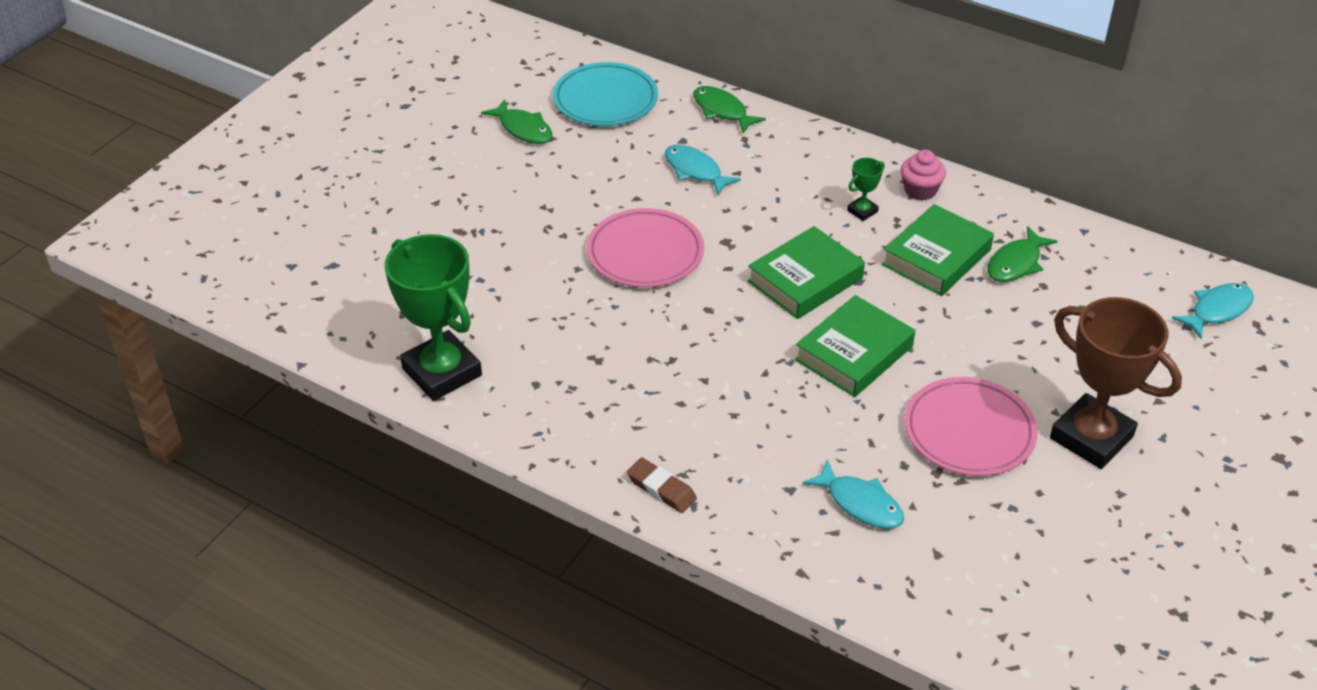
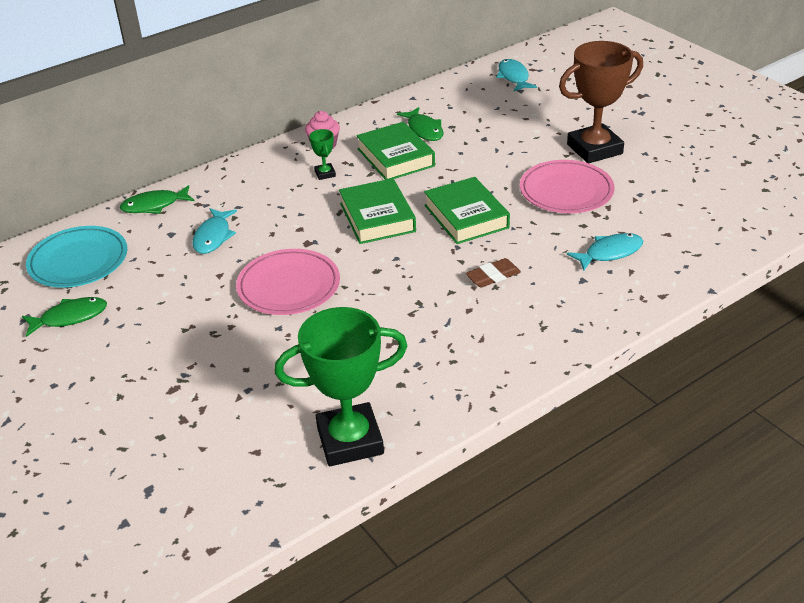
camera: 65 degrees left, 5 degrees down
(661, 489) = (553, 342): brown eraser -> brown eraser (493, 276)
(695, 171) = (213, 237): turquoise fish -> turquoise fish turned 60 degrees counterclockwise

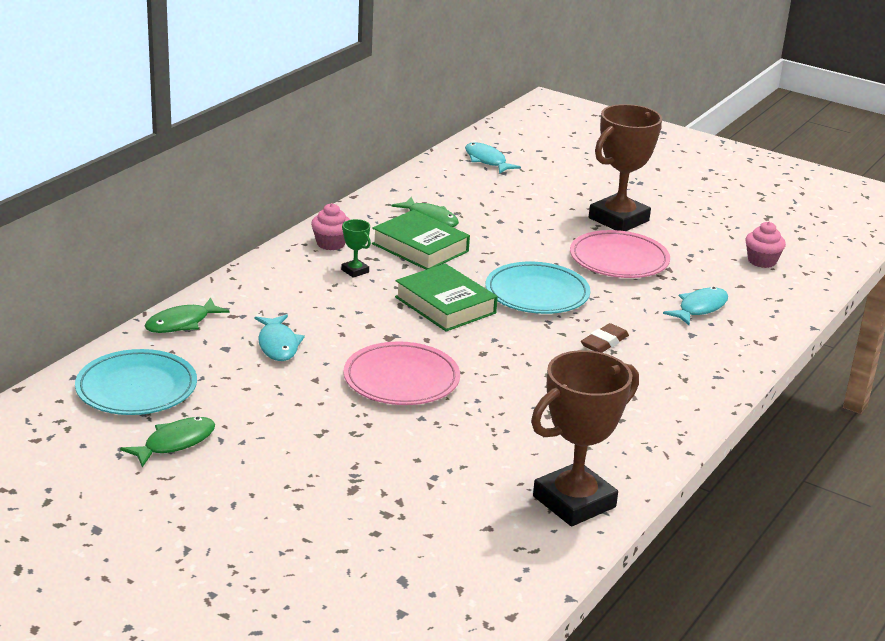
camera: 25 degrees left, 10 degrees down
(350, 440) = (574, 502): green trophy -> brown trophy
(466, 216) = (537, 293): green book -> turquoise plate
(707, 210) = (762, 261): none -> pink cupcake

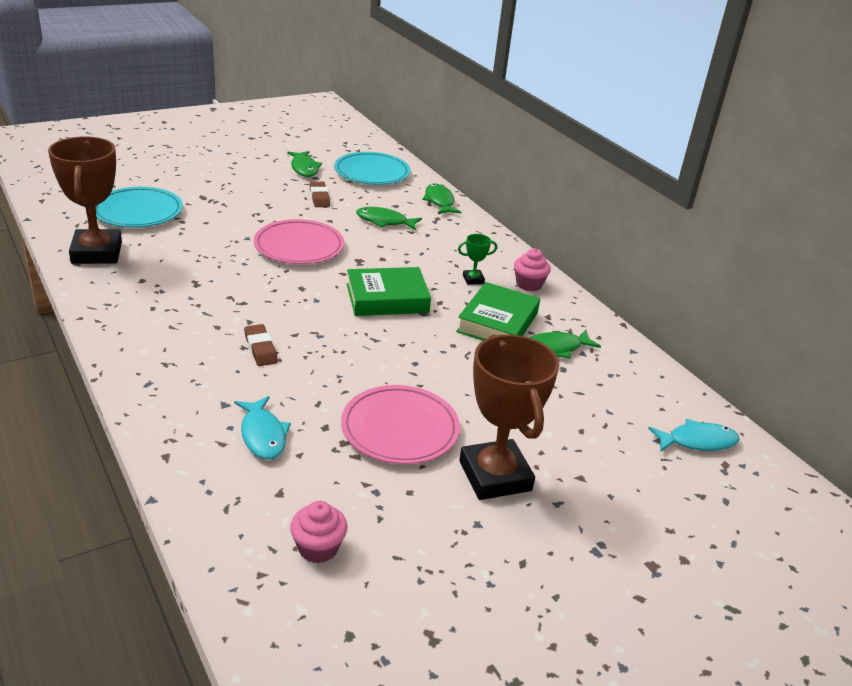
camera: 115 degrees right, 5 degrees up
(259, 404) = (319, 197): none -> brown eraser
(278, 345) = (384, 221): turquoise fish -> green fish
(420, 247) = (497, 322): green book -> green book turned 45 degrees counterclockwise
(537, 293) = (371, 349): turquoise plate -> turquoise plate (138, 212)

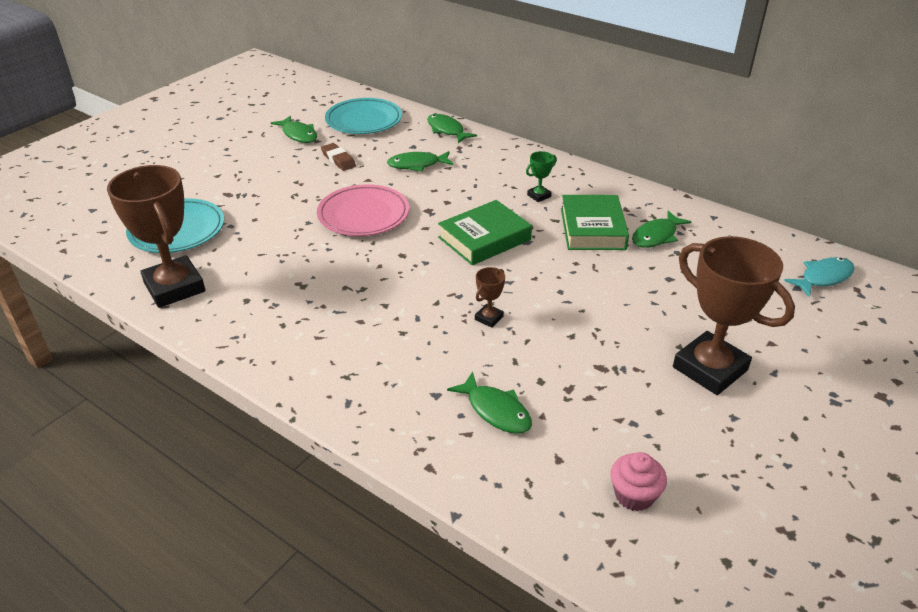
camera: 20 degrees left, 5 degrees up
(260, 348) = (419, 328): brown eraser -> none
(263, 435) = (496, 410): turquoise fish -> green fish
(328, 362) = (489, 318): none -> brown trophy
(400, 429) = (602, 357): pink plate -> none
(529, 284) = (586, 185): pink cupcake -> none

